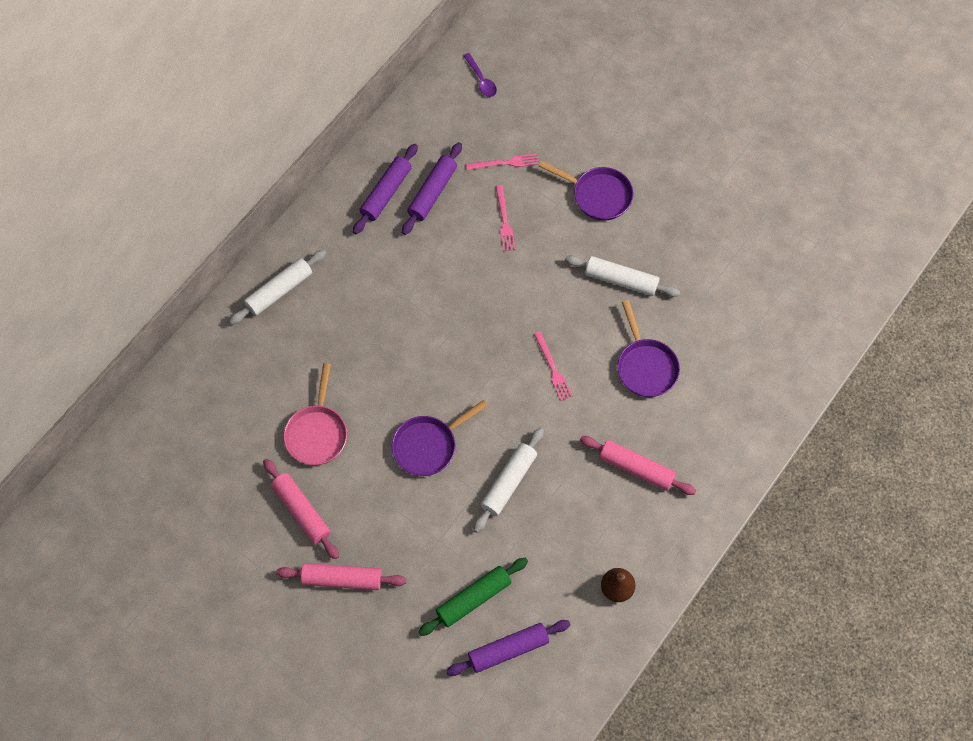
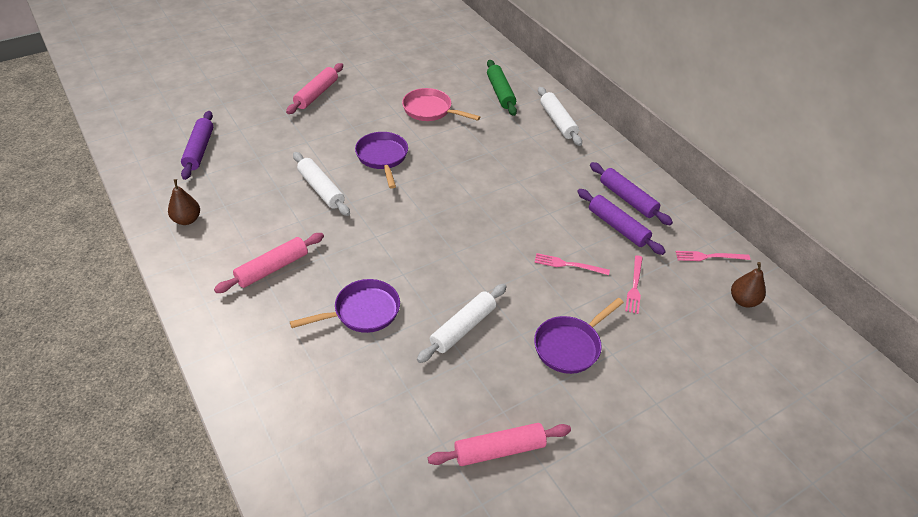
camera: 110 degrees right, 20 degrees down
(301, 511) = (377, 90): pink rolling pin -> pink rolling pin (499, 450)
(473, 599) = (250, 145): green rolling pin -> green rolling pin (500, 93)
(481, 80) = (743, 301): purple spoon -> brown pear
(553, 368) = (401, 247): pink fork -> pink fork (709, 257)
(645, 366) = (362, 312): purple pan -> purple pan turned 150 degrees clockwise

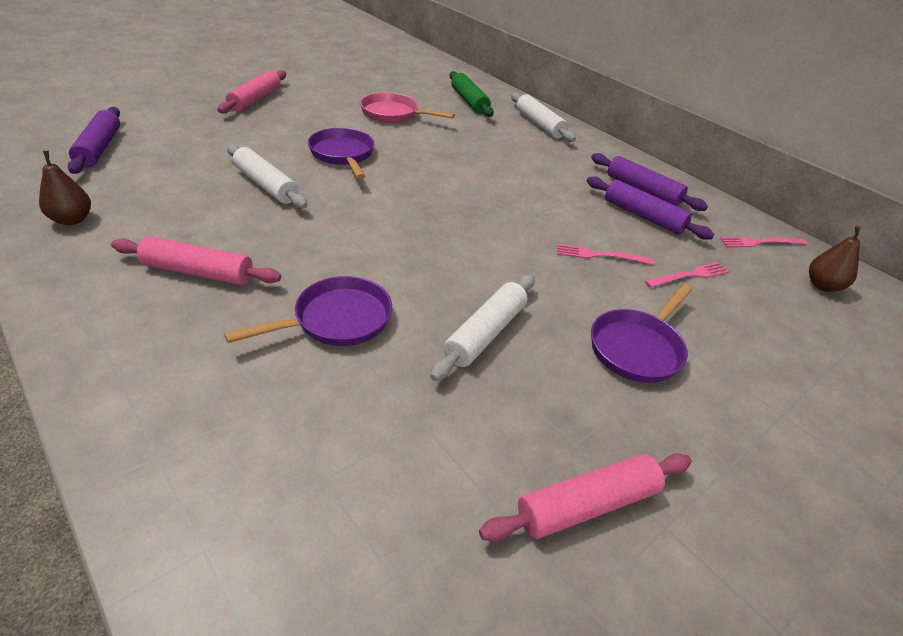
camera: 10 degrees left, 5 degrees down
(272, 268) = (198, 272): pink rolling pin -> pink rolling pin turned 60 degrees clockwise
(634, 286) = (689, 275): pink fork -> pink fork turned 120 degrees counterclockwise

